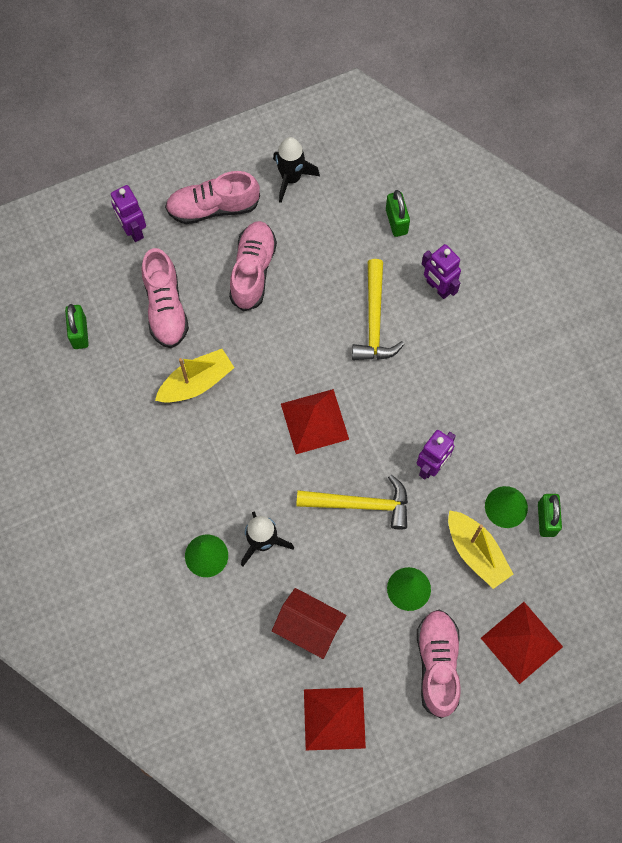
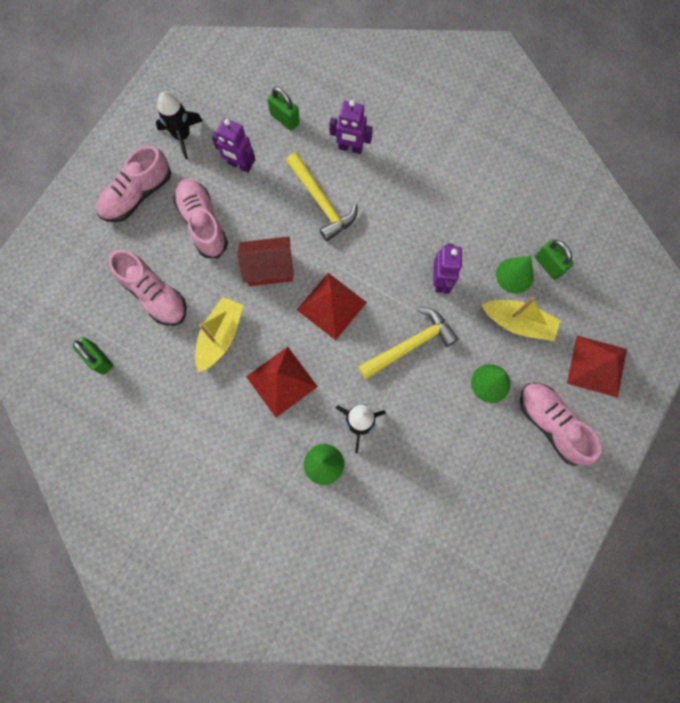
camera: 35 degrees left, 5 degrees up
(133, 230) = (85, 252): purple robot -> purple robot (240, 165)
(309, 627) = (440, 464): red house -> red house (269, 268)
(334, 718) = (508, 519): red pyramid -> red pyramid (282, 381)

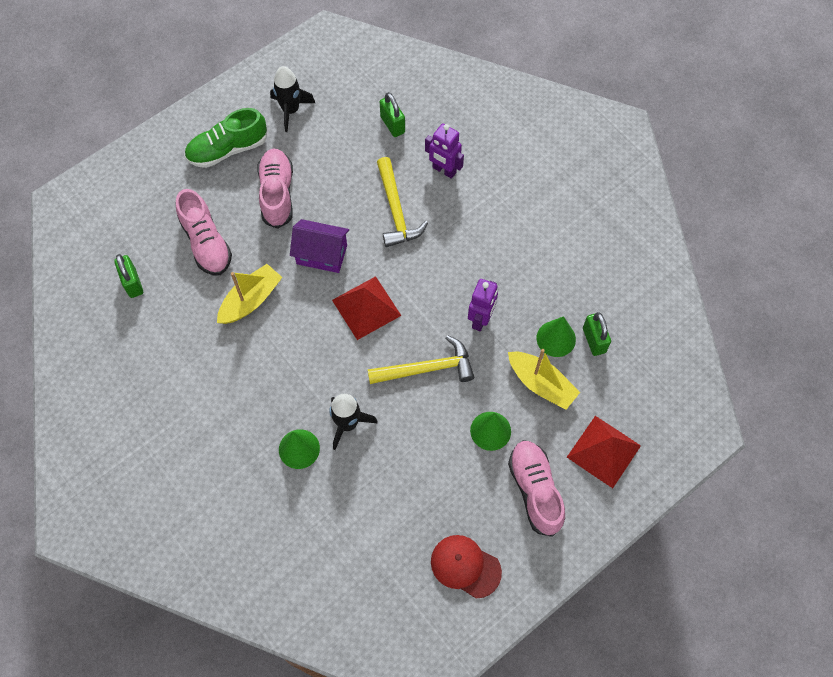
camera: 20 degrees right, 10 degrees down
(137, 195) = (228, 149): pink shoe -> green shoe
(240, 165) = (333, 153): purple robot -> none
(269, 268) = (321, 254): red house -> purple house
(282, 381) = (291, 360): red pyramid -> none
(518, 518) = (465, 566): none -> red cap

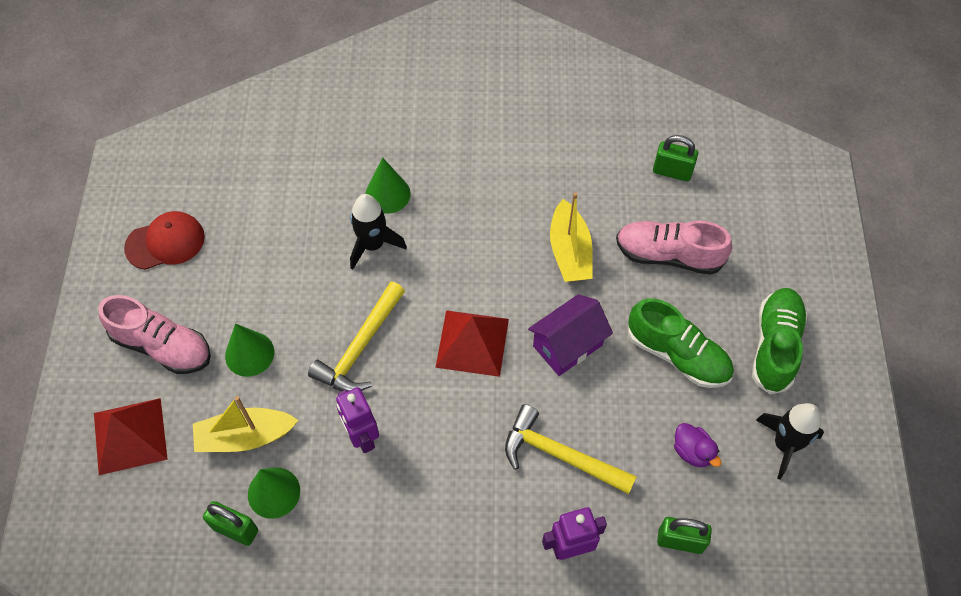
camera: 130 degrees right, 5 degrees down
(277, 194) = (677, 355): pink shoe -> green shoe
(334, 149) = (692, 451): none -> purple duck

